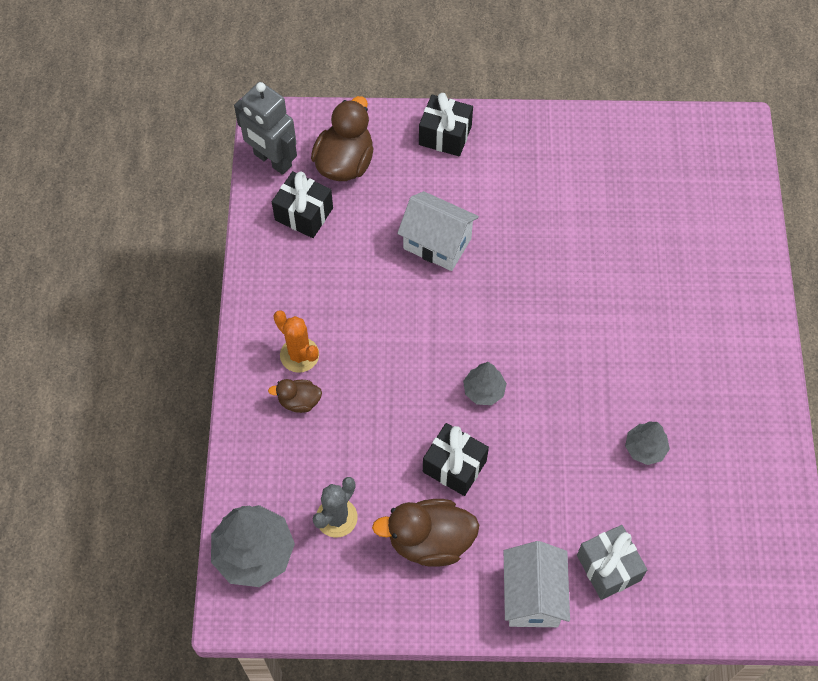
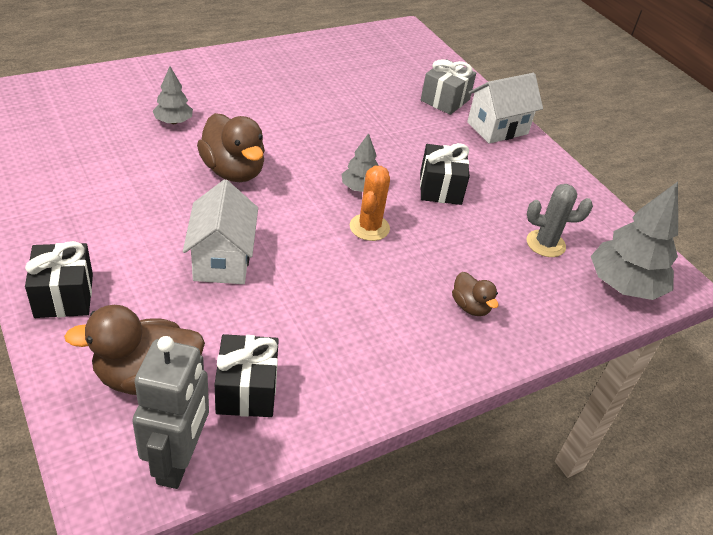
camera: 125 degrees left, 20 degrees down
(299, 355) = (424, 325): orange cactus -> orange cactus (369, 227)
(430, 541) = (510, 186): brown duck -> brown duck (233, 171)
(645, 448) = (342, 99): grey tree -> grey tree (173, 121)

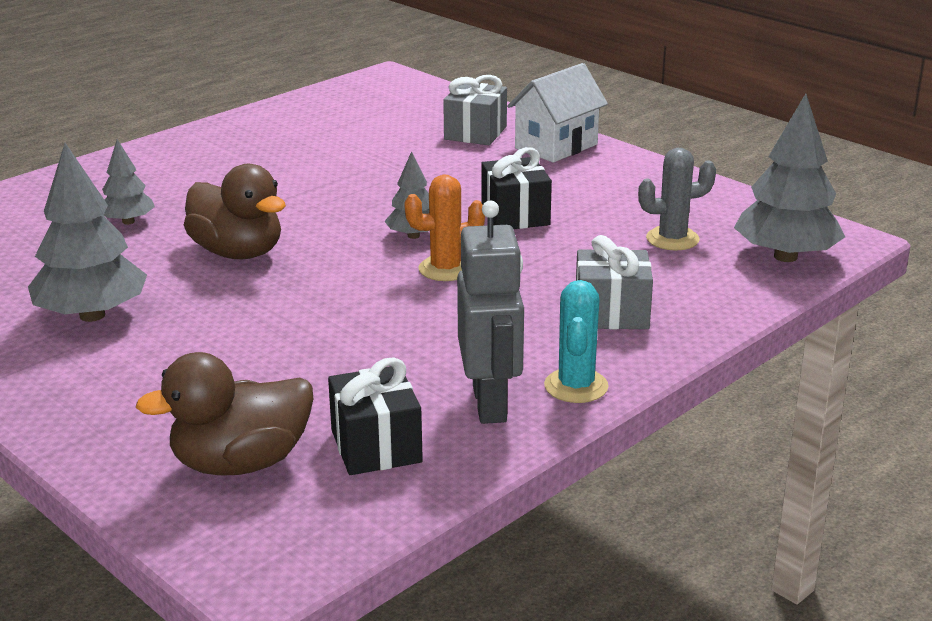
camera: 10 degrees left, 15 degrees down
(64, 296) = (83, 413): black gift -> none
(111, 203) = (92, 315): none -> grey tree
(178, 461) = (326, 526): grey robot -> grey robot (490, 404)
(222, 260) = (273, 337): white house -> none
(369, 227) = (446, 269): orange cactus -> orange cactus turned 75 degrees clockwise
(414, 373) = (576, 386): none -> turquoise cactus
(470, 306) = (611, 313): brown duck -> grey gift

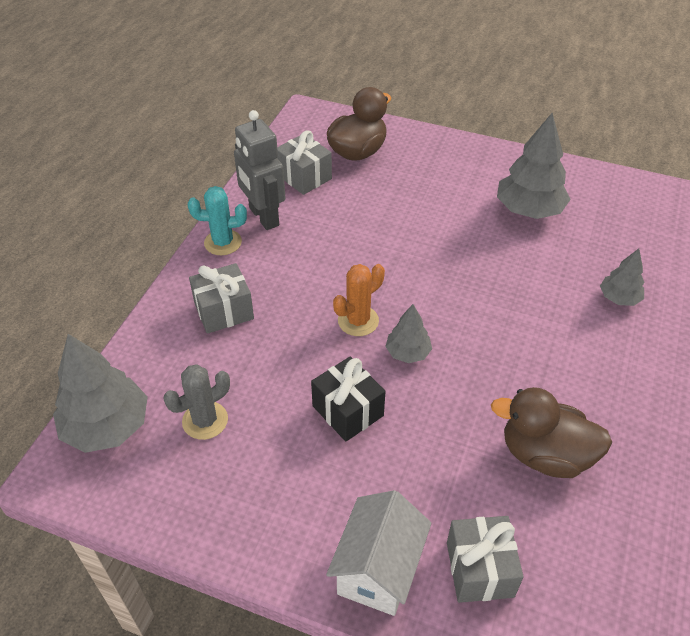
camera: 155 degrees right, 20 degrees up
(238, 252) = (509, 290): brown duck -> brown duck (545, 455)
(376, 446) = (304, 177): black gift -> grey gift
(576, 386) = (223, 242): turquoise cactus -> turquoise cactus turned 75 degrees counterclockwise

